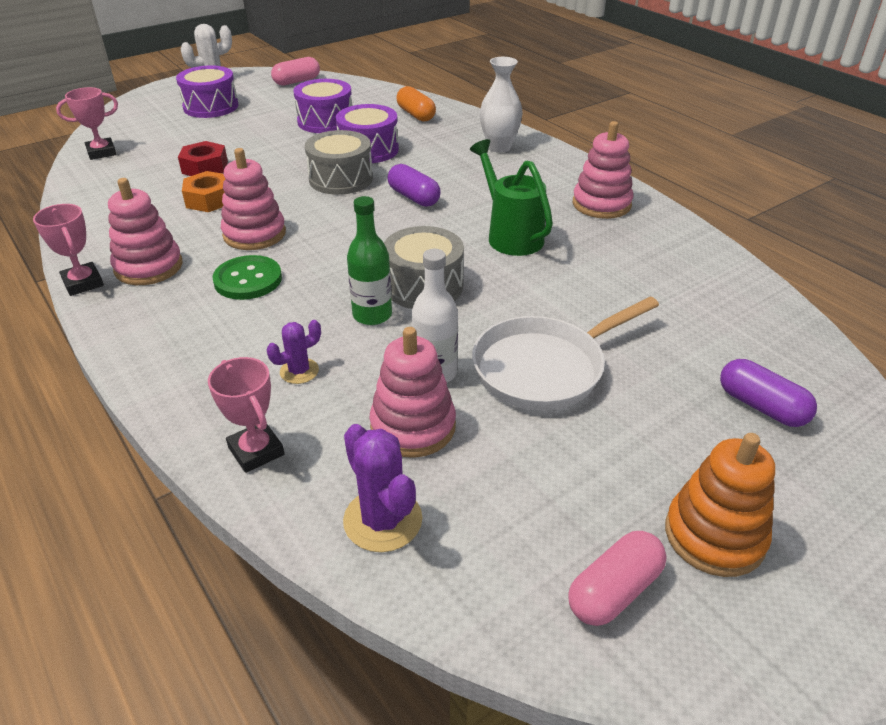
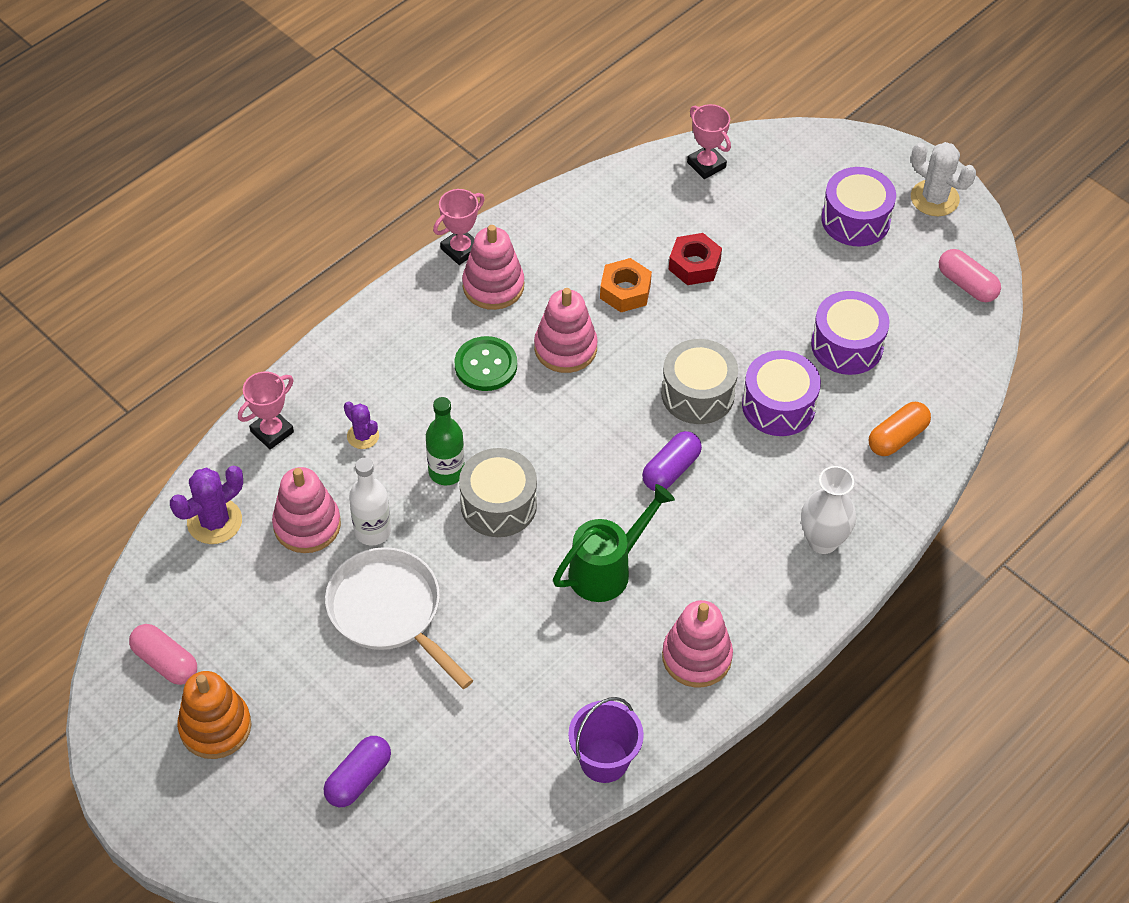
camera: 80 degrees right, 15 degrees up
(707, 254) = (604, 760): none -> purple bucket

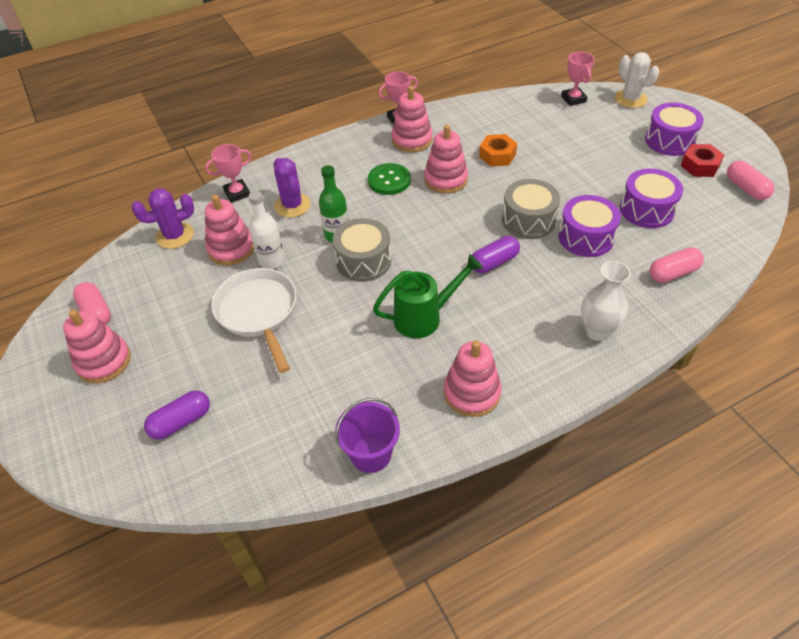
camera: 20 degrees right, 5 degrees down
(215, 727) = (103, 361): orange stacking toy -> pink stacking toy
(363, 436) = (292, 205): purple cactus -> purple cactus, size x1.66
(694, 265) = (549, 148): red nut -> red nut (700, 166)
(897, 437) = (673, 273): orange capsule -> pink capsule
(934, 198) = (730, 137): white cactus -> white cactus (630, 99)

